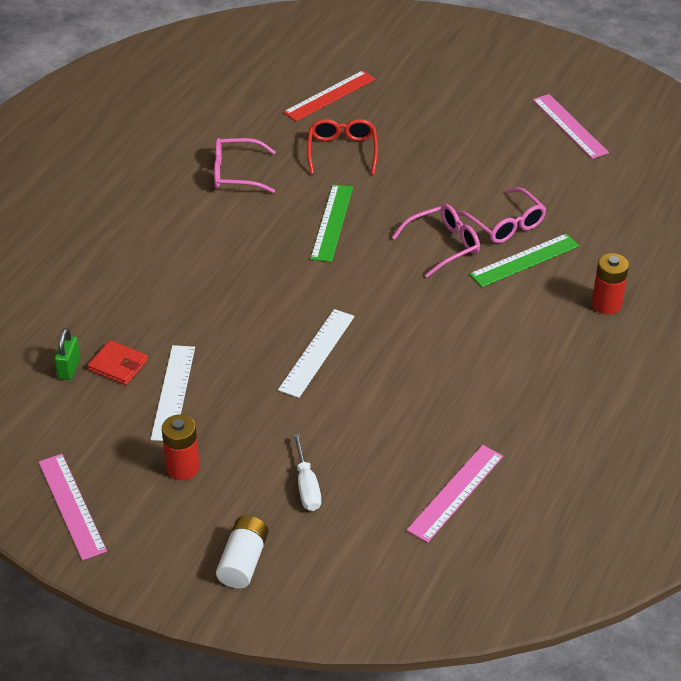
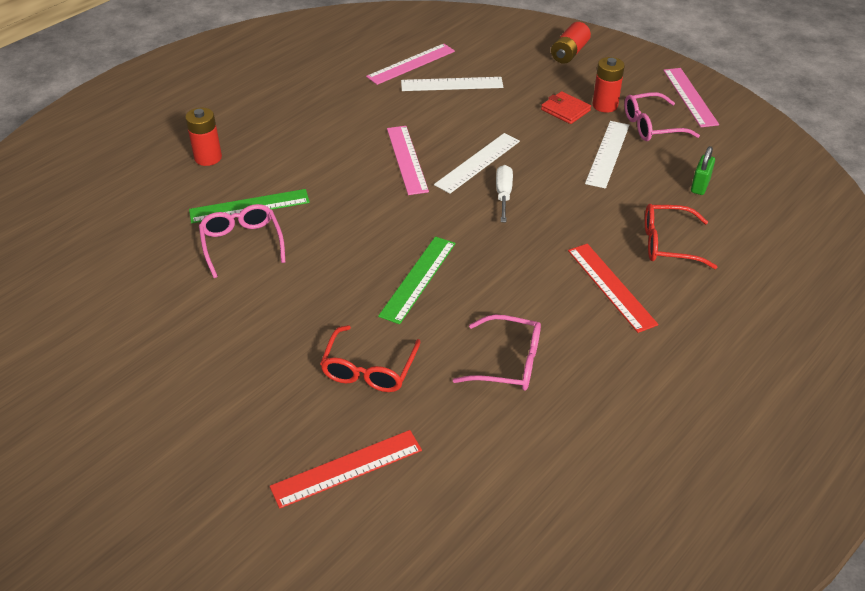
camera: 165 degrees left, 0 degrees up
(106, 295) = (668, 244): none -> red glasses
(118, 365) = (655, 181): red wallet -> red wallet (565, 110)
(159, 245) = (611, 286): none -> red ruler
(243, 561) = (569, 53): white battery -> red battery
(306, 486) = (515, 82): white screwdriver -> white screwdriver (503, 195)
(387, 466) = (451, 84): none -> white ruler
(443, 245) = (317, 234): pink glasses -> pink glasses (651, 126)
(569, 126) = (78, 351): pink ruler -> pink ruler (407, 159)

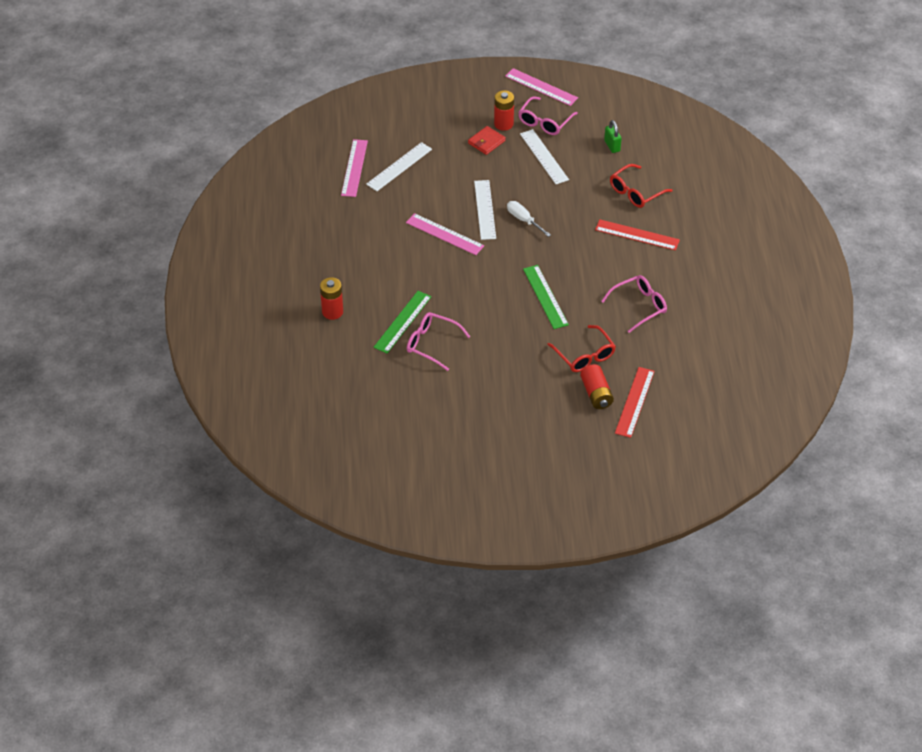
camera: 45 degrees left, 5 degrees up
(565, 110) = (486, 142): red wallet -> red wallet turned 45 degrees counterclockwise
(569, 53) = (437, 97): red battery -> red battery (596, 394)

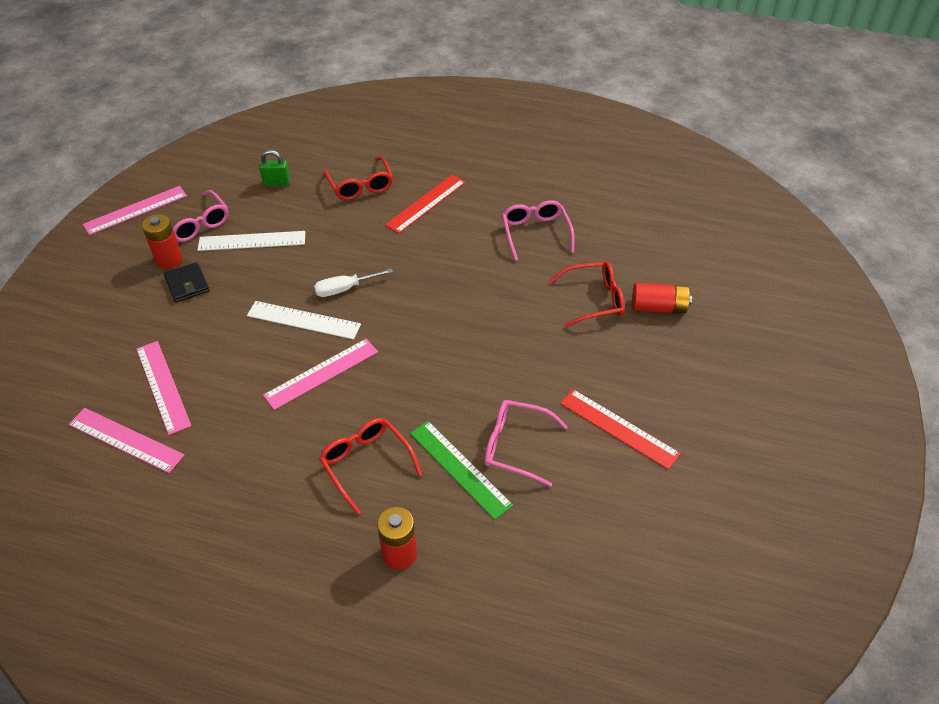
camera: 70 degrees left, 0 degrees up
(386, 278) = (366, 464): none -> red glasses
(399, 166) = (162, 386): white ruler -> pink ruler
(432, 344) = (515, 446): pink glasses -> pink glasses turned 60 degrees clockwise
(486, 142) = (187, 284): red wallet -> black wallet
(545, 296) = (483, 306): green ruler -> none
(635, 402) = (680, 279): red ruler -> red ruler (618, 428)

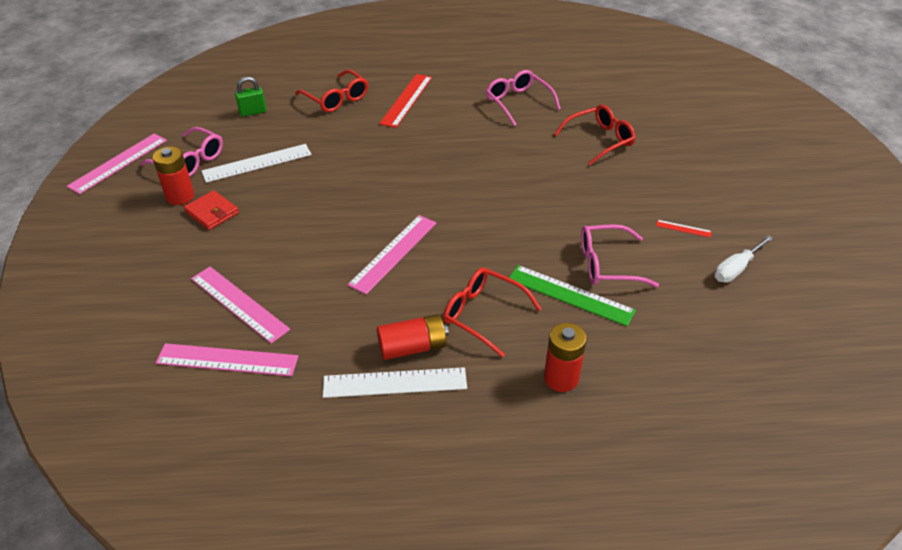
camera: 20 degrees left, 5 degrees down
(187, 284) = (212, 212): black wallet -> red wallet
(303, 320) = (349, 214): white ruler -> white ruler (395, 382)
(345, 289) = (373, 181): white screwdriver -> white screwdriver (736, 268)
(618, 428) = (683, 228): red ruler -> red ruler, size x0.46
(658, 307) = (655, 134): red battery -> red battery (412, 347)

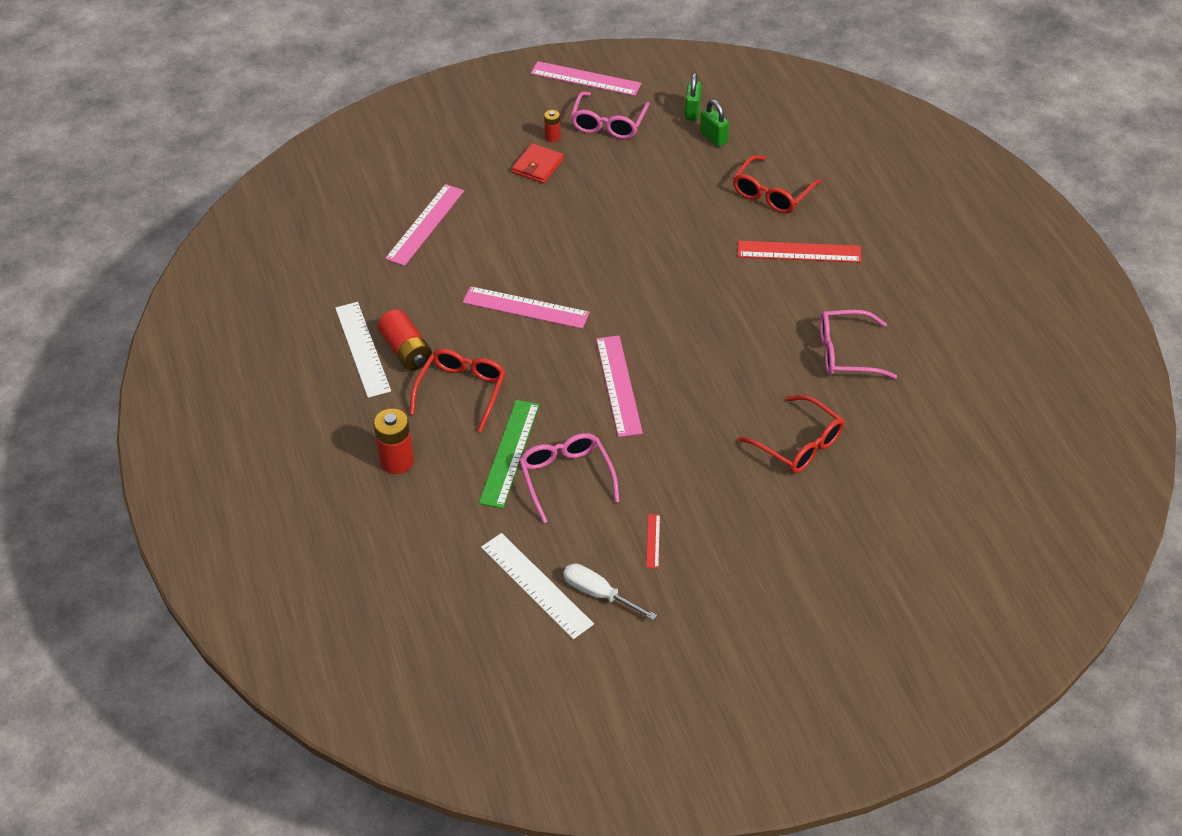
camera: 75 degrees right, 5 degrees up
(180, 196) = (552, 137): red battery -> red battery, size x0.55
(213, 115) = (692, 111): none -> green padlock
(227, 360) = (360, 239): pink ruler -> pink ruler (618, 385)
(257, 163) = (625, 170): white ruler -> white ruler (536, 585)
(518, 102) = (846, 353): pink glasses -> pink glasses turned 135 degrees counterclockwise

